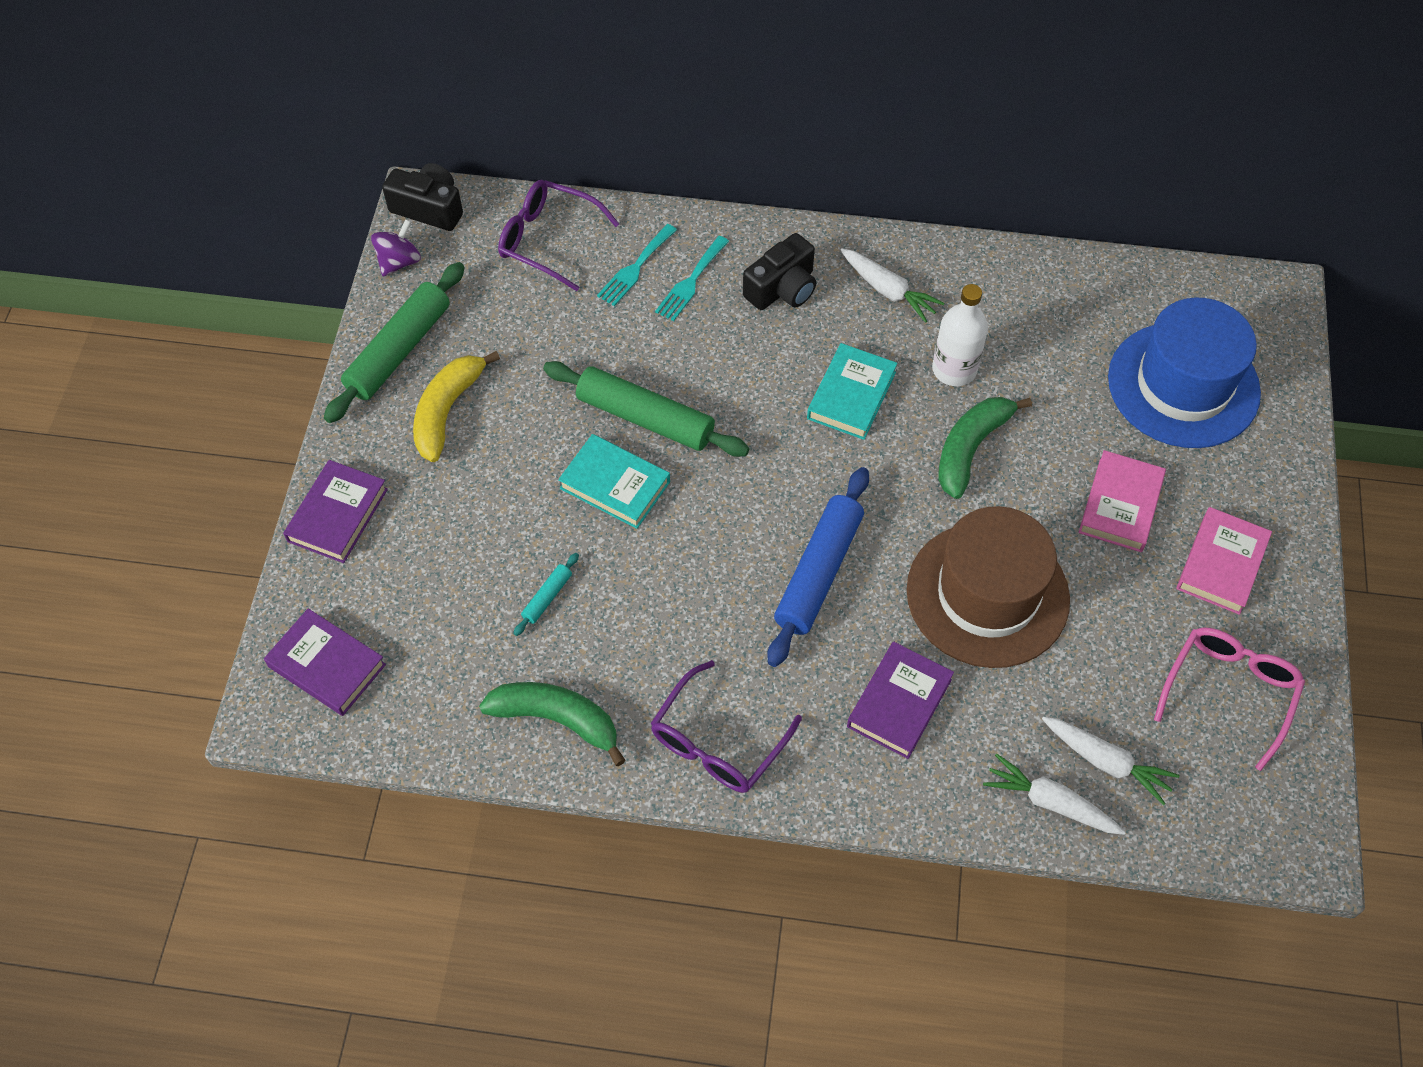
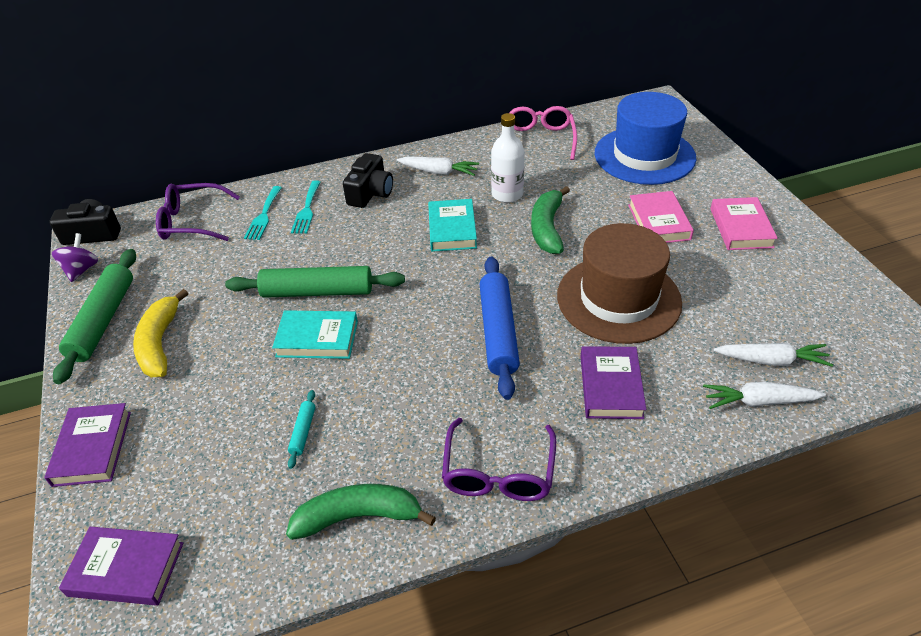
camera: 25 degrees left, 15 degrees down
(1229, 692) = (806, 289): pink glasses -> pink glasses (539, 140)

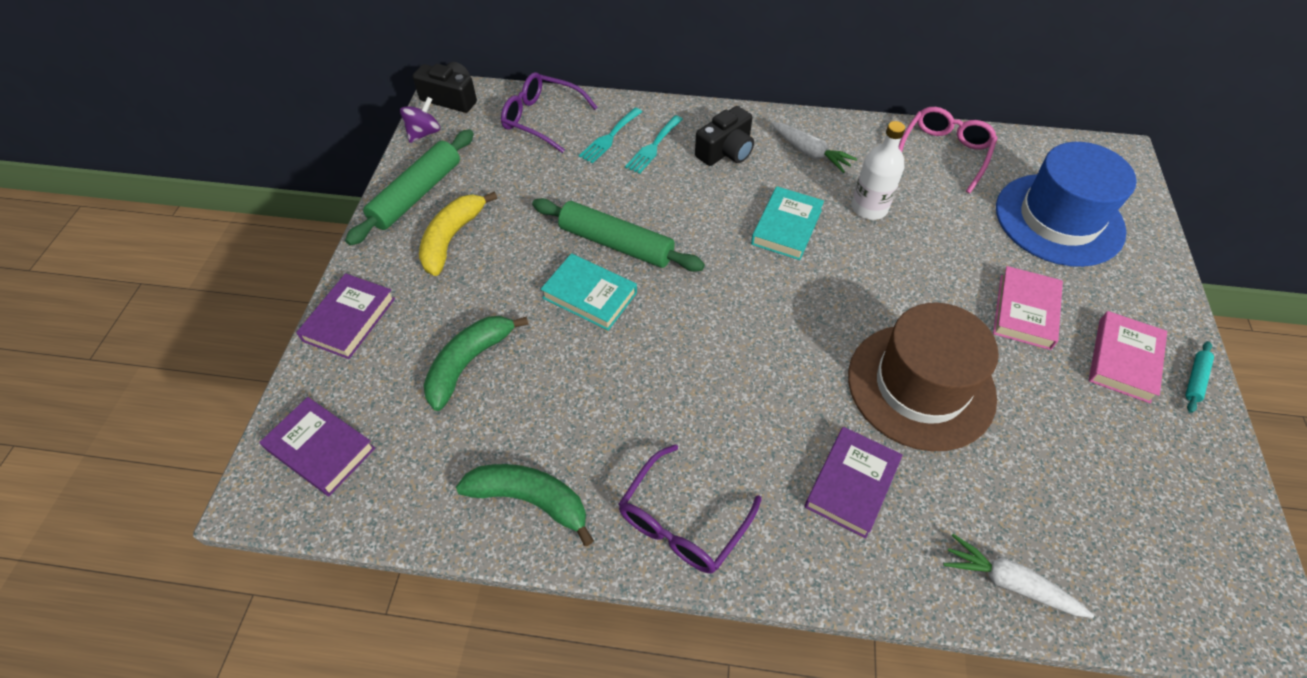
camera: 25 degrees right, 10 degrees up
(303, 432) = (527, 388): turquoise rolling pin -> turquoise rolling pin (1195, 379)
(498, 332) = (768, 367): blue rolling pin -> none
(547, 228) = (890, 267): green banana -> green banana (469, 363)
(771, 360) = (1056, 541): white carrot -> none

